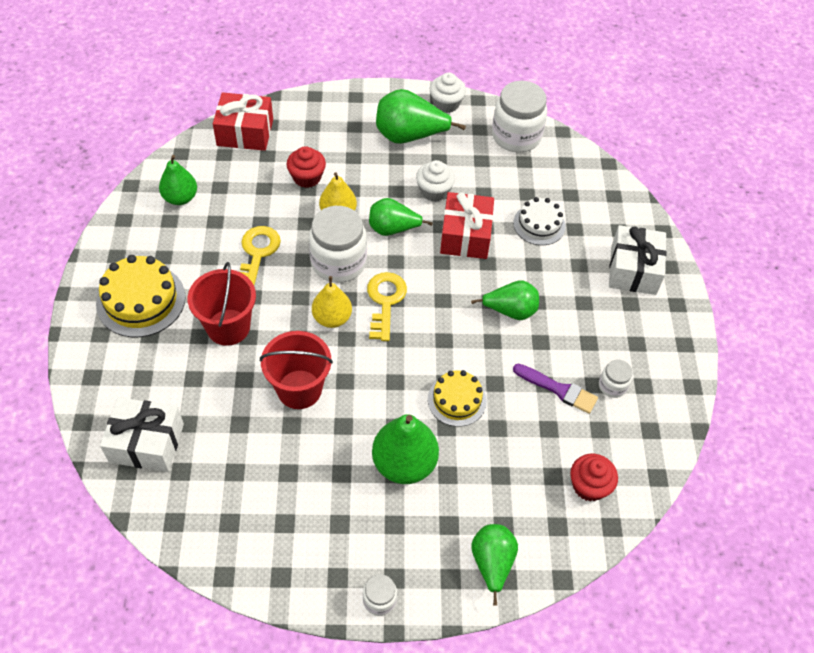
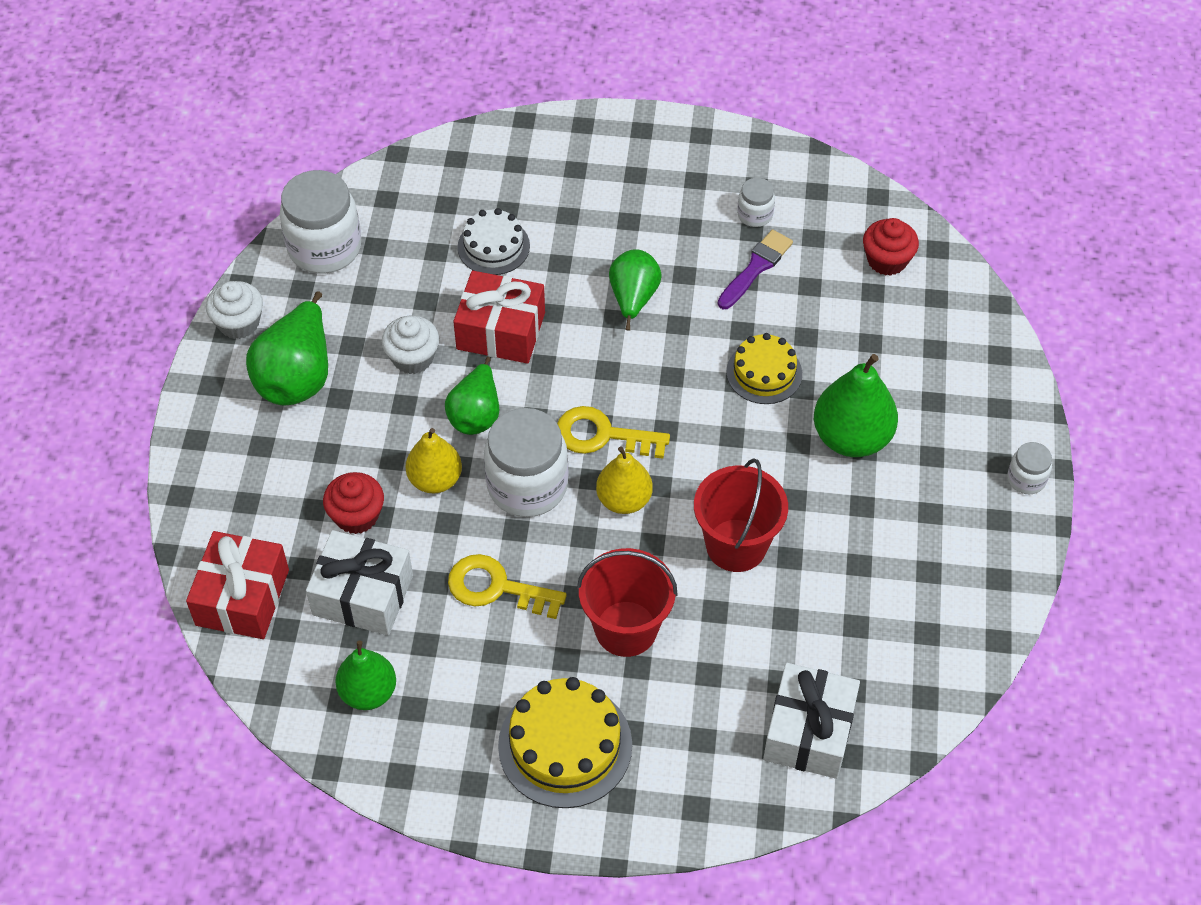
camera: 80 degrees left, 0 degrees up
(492, 563) = (981, 365): green pear -> none
(633, 270) = (583, 162): white gift -> white gift (363, 595)

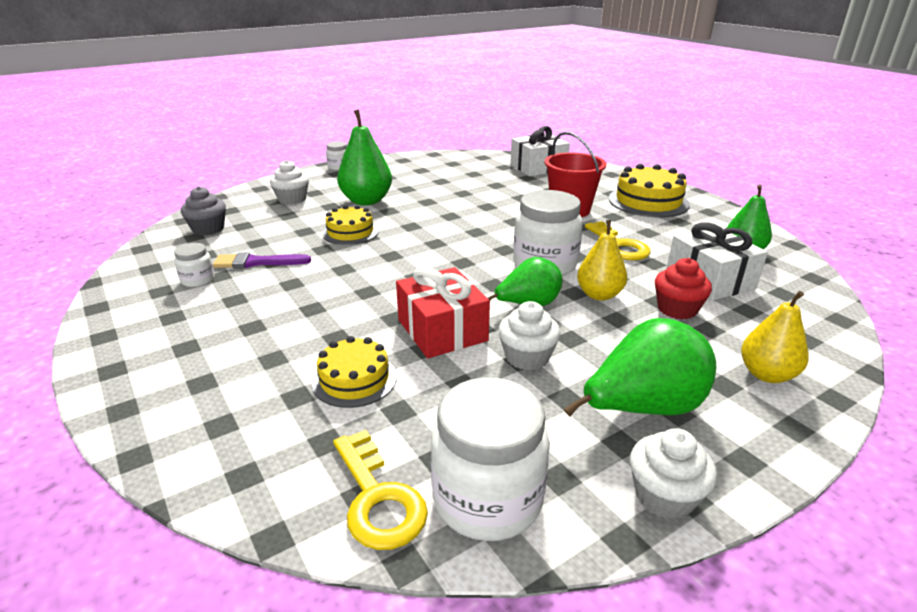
camera: 130 degrees left, 25 degrees down
(242, 597) = (808, 319): red gift -> none
(493, 246) = (354, 379): white cake -> yellow cake
(602, 435) = (470, 258): yellow key -> yellow key (378, 498)
(624, 500) = (502, 236): yellow pear -> yellow pear (766, 374)
(633, 298) = (339, 292): green pear -> none
(736, 545) = (478, 204): red bucket -> none
(887, 260) = (208, 229): red cupcake -> grey cupcake
(924, 368) = (292, 199): none -> white cupcake

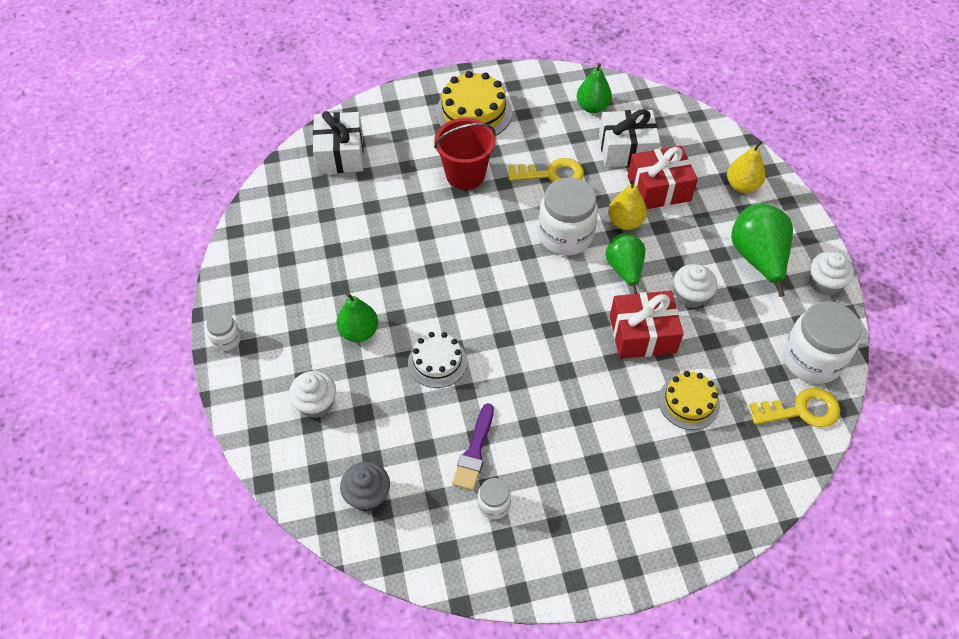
camera: 70 degrees left, 25 degrees up
(350, 232) = (437, 362): yellow cake -> white cake
(366, 201) = (359, 332): green pear -> green pear, size x0.66
(677, 309) = (659, 188): red cupcake -> red gift

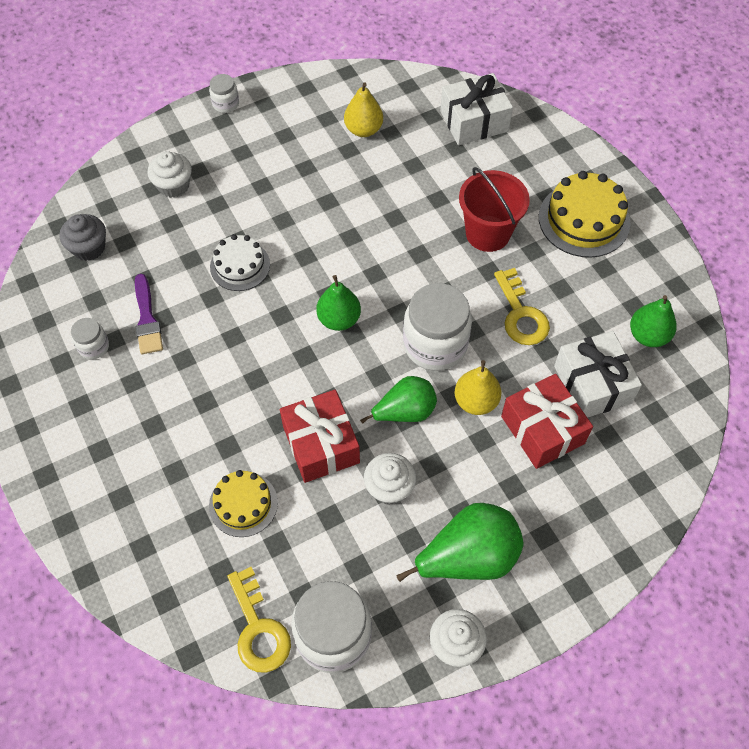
camera: 75 degrees right, 5 degrees up
(359, 332) = (258, 196): green pear -> green pear (339, 319)
(474, 451) = (147, 319): purple brush -> purple brush turned 105 degrees counterclockwise
(742, 186) = (585, 526): yellow pear -> yellow pear (363, 130)

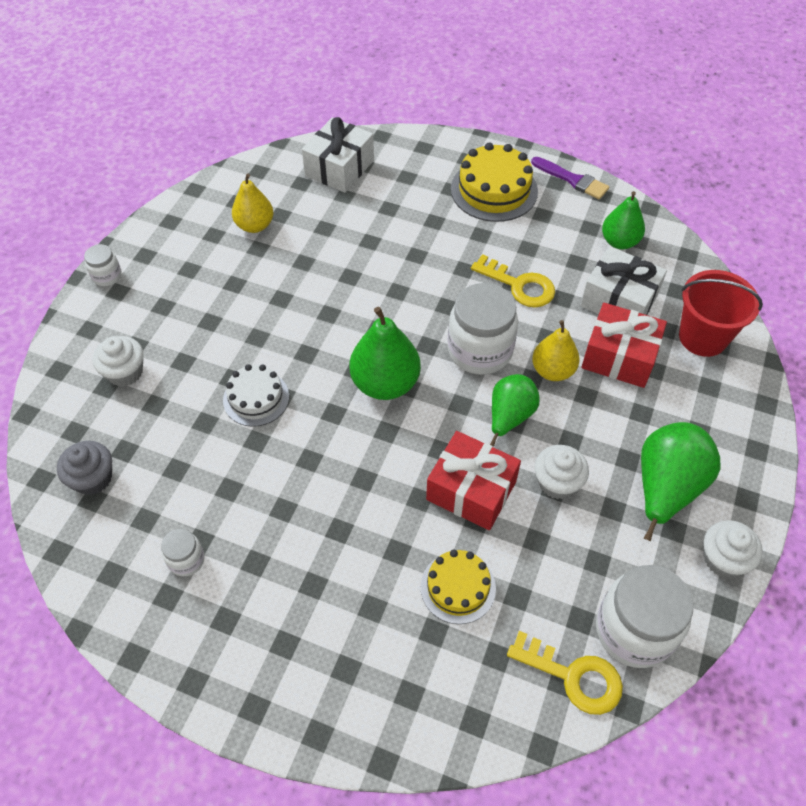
camera: 40 degrees left, 5 degrees down
(147, 319) = (214, 500): purple brush -> purple brush (572, 180)
(339, 319) = (385, 383): green pear -> green pear, size x1.50
(487, 233) = (434, 243): red bucket -> red bucket (703, 337)

